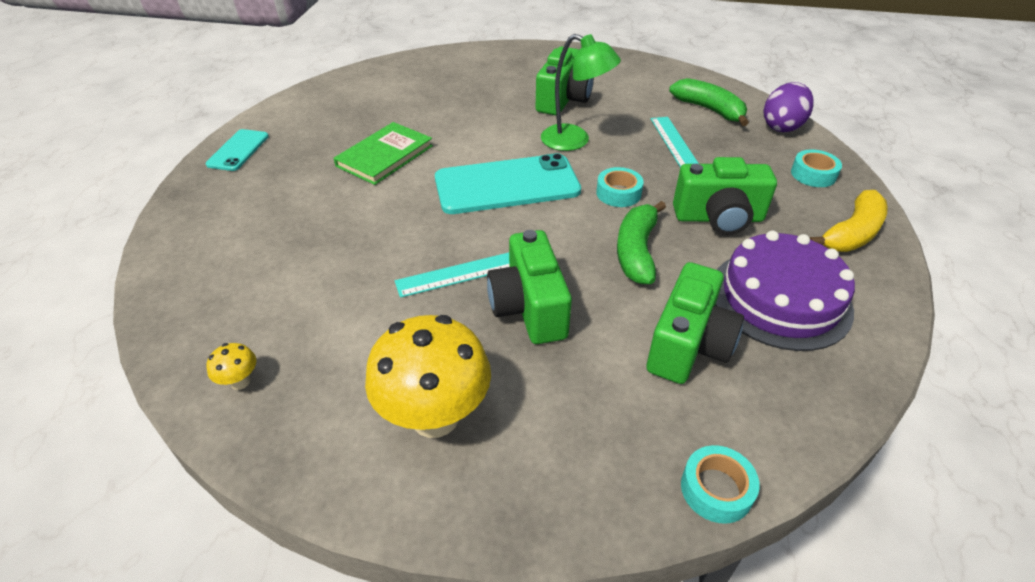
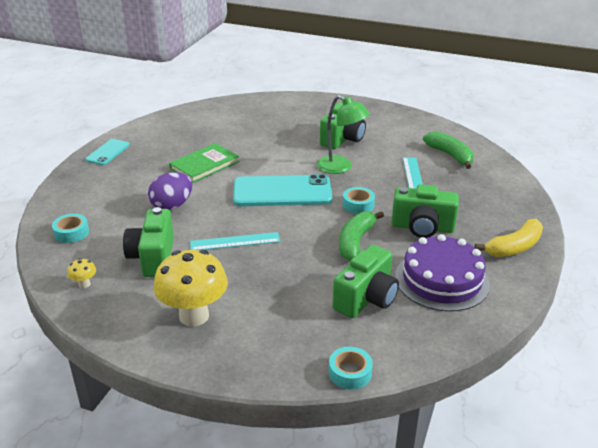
camera: 10 degrees right, 10 degrees down
(529, 308) = (271, 266): green camera -> green camera (153, 257)
(782, 126) = (500, 172): purple egg -> purple egg (172, 206)
(813, 174) = (507, 207): turquoise tape -> turquoise tape (71, 233)

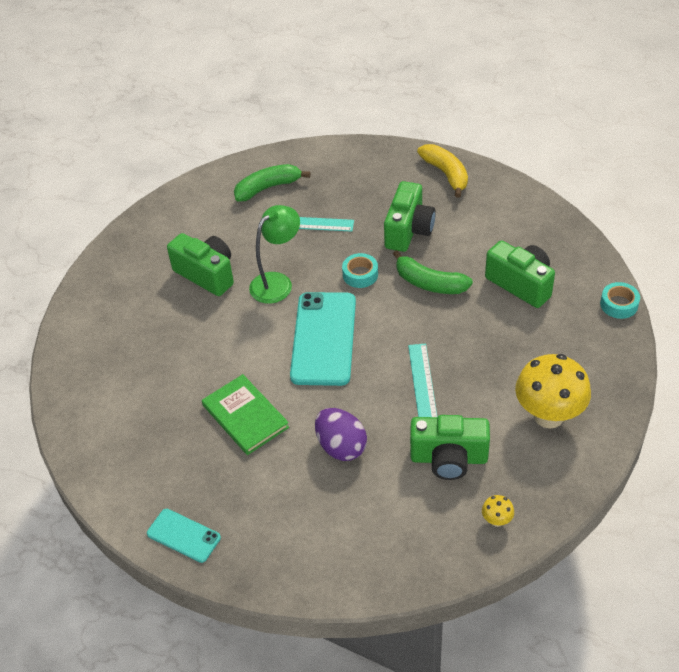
camera: 80 degrees left, 15 degrees up
(71, 233) = (391, 550): turquoise tape -> none
(442, 280) = (494, 229): purple cake -> none

